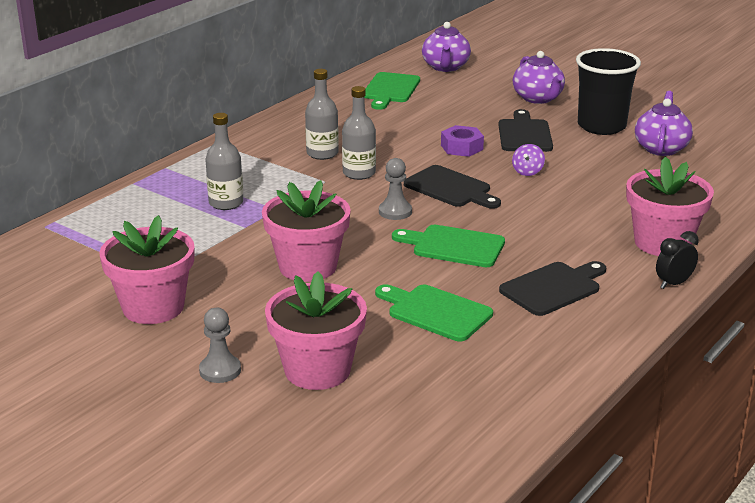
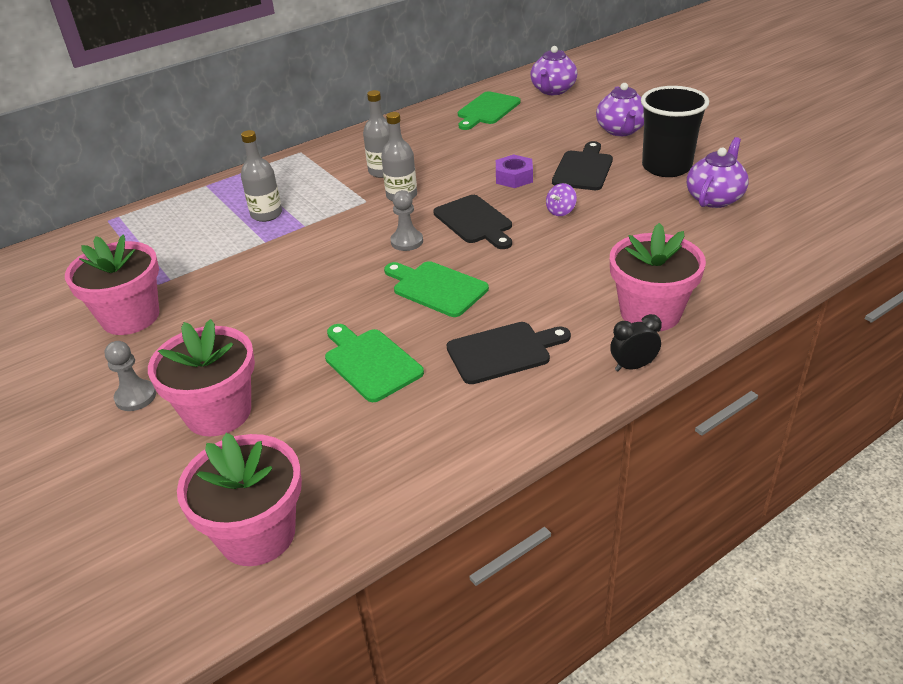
camera: 20 degrees right, 10 degrees up
(308, 267) = (289, 292): pink flower pot -> pink flower pot (257, 534)

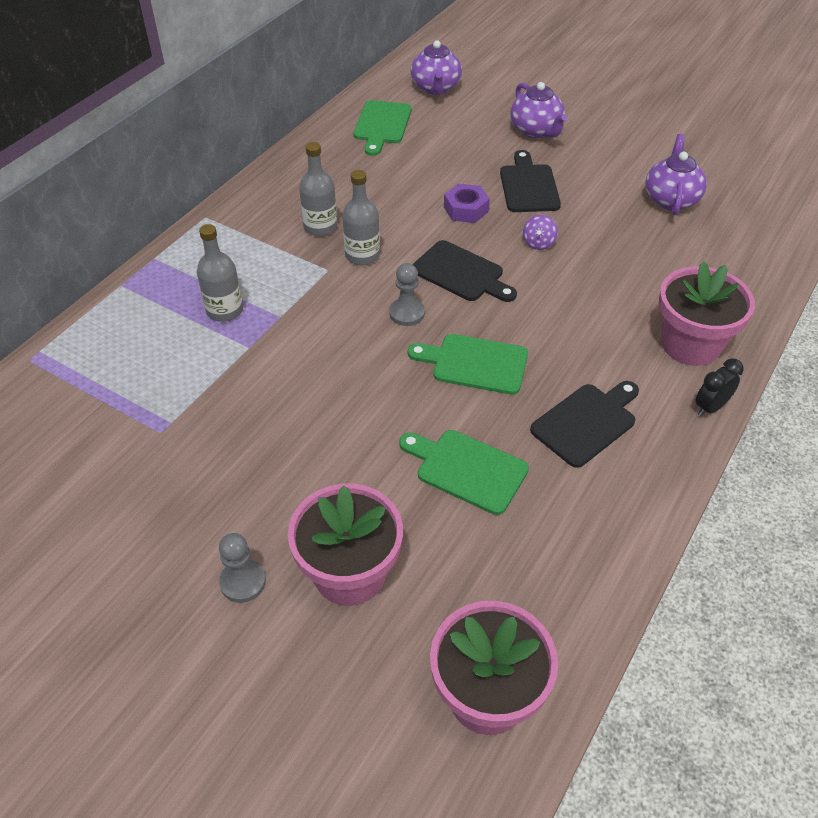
camera: 25 degrees left, 10 degrees up
(130, 317) = (160, 483): pink flower pot -> none
(666, 167) = (606, 169): black cup -> none

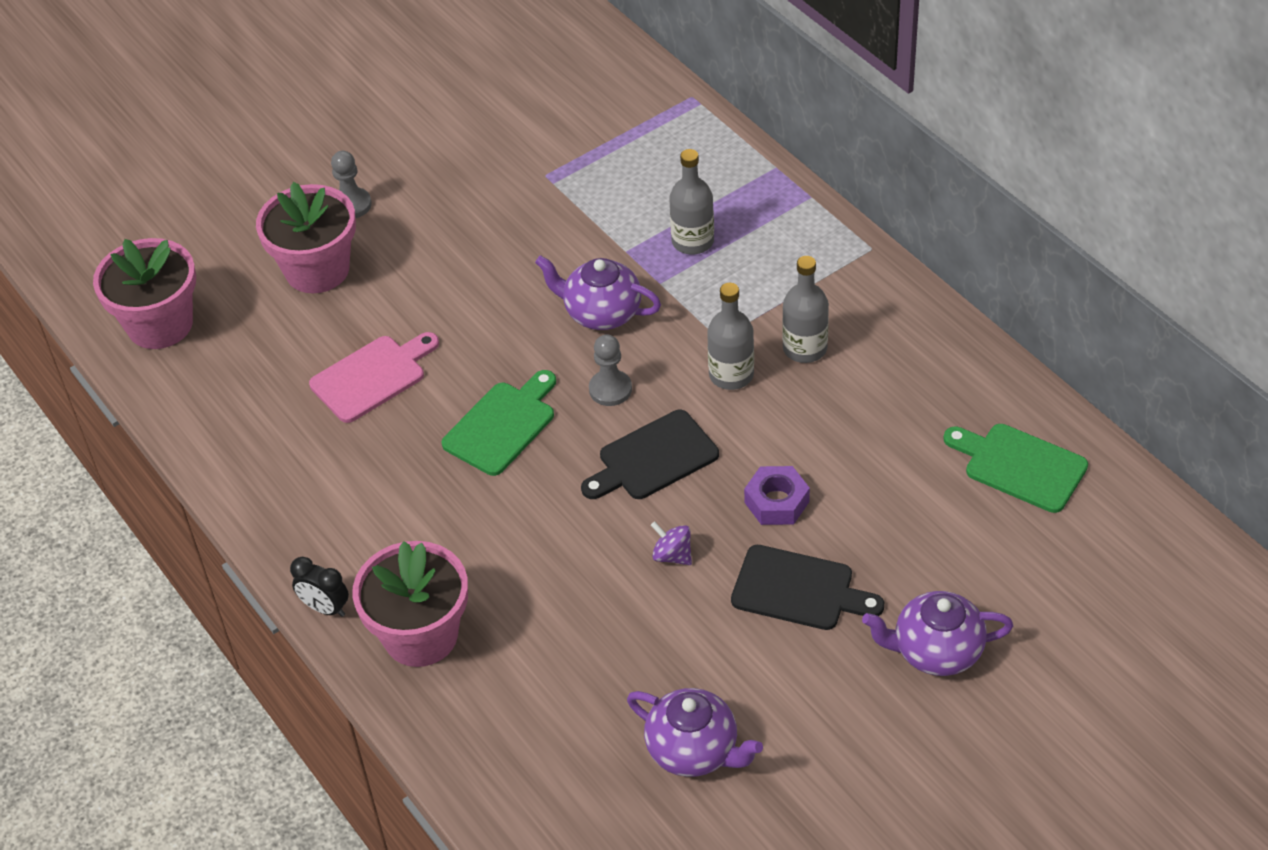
camera: 115 degrees right, 0 degrees up
(436, 88) = (1107, 561): purple teapot -> purple teapot (601, 313)
(467, 469) = (372, 376): green cutting board -> pink cutting board
(586, 422) = (371, 490): black cutting board -> none
(710, 407) = (325, 608): black clock -> black clock turned 135 degrees clockwise

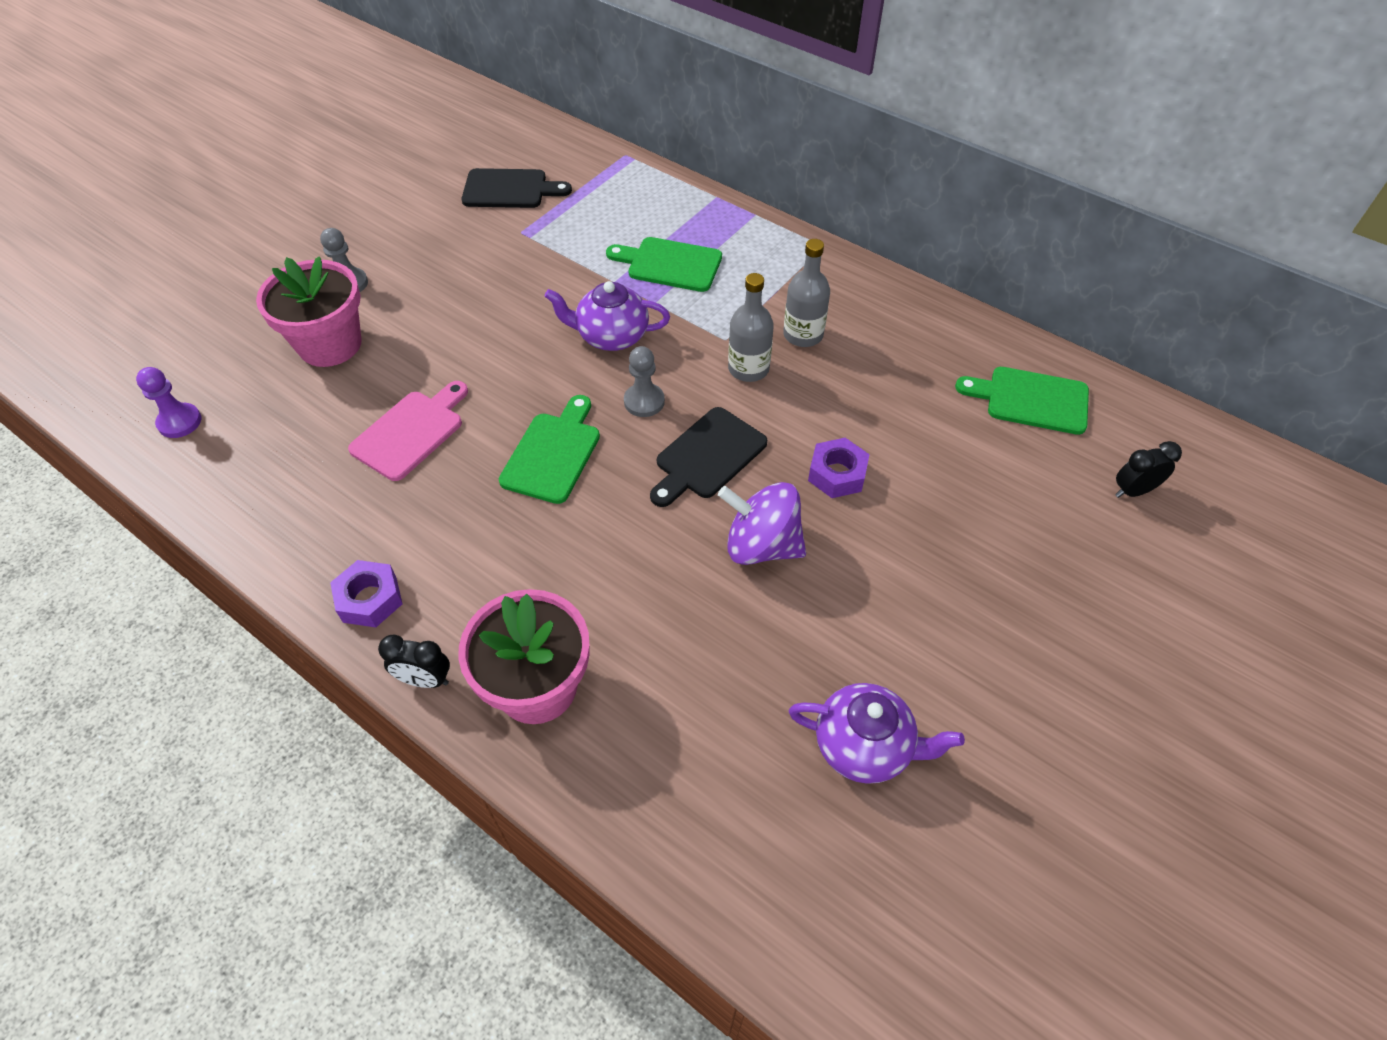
camera: 20 degrees left, 5 degrees up
(160, 324) = (179, 422): pink flower pot -> purple pawn
(295, 528) = (370, 599): none -> purple nut
(672, 555) = (761, 545): purple spinning top -> purple spinning top, size x1.97
(692, 241) = (670, 264): grey bottle -> green cutting board
(798, 589) = (893, 553): black cutting board -> black cutting board (509, 189)
(936, 651) = (1044, 585): purple teapot -> none
(1079, 581) = (1133, 491): none -> black clock

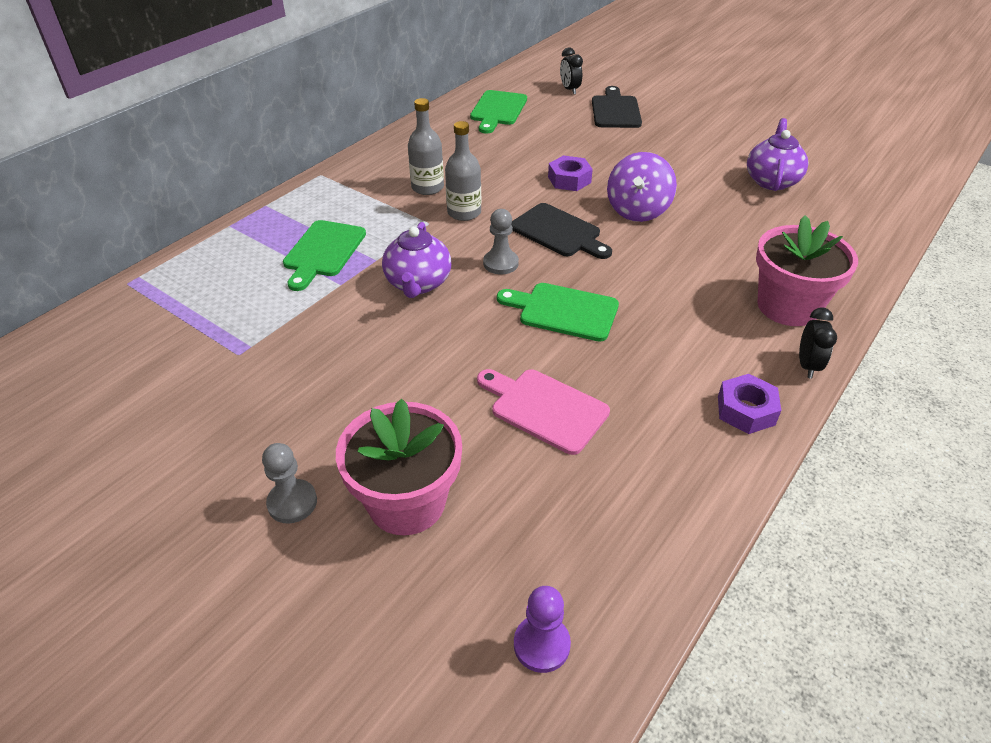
camera: 90 degrees left, 10 degrees down
(509, 189) = (150, 369): black cutting board -> black cutting board (615, 110)

